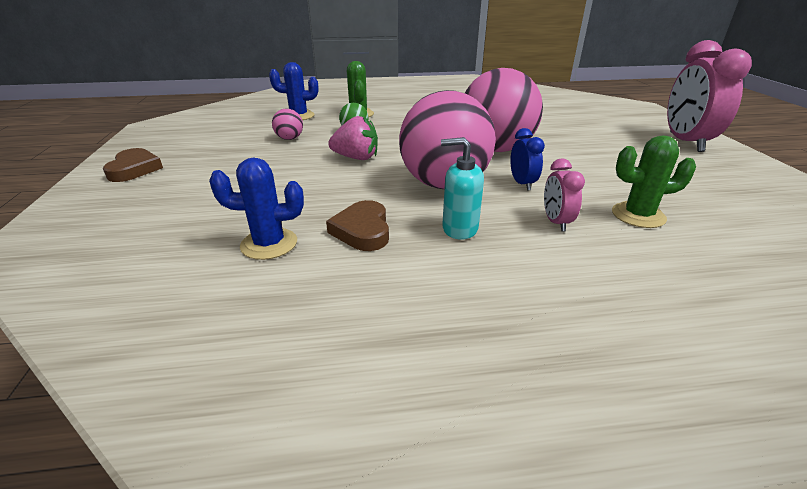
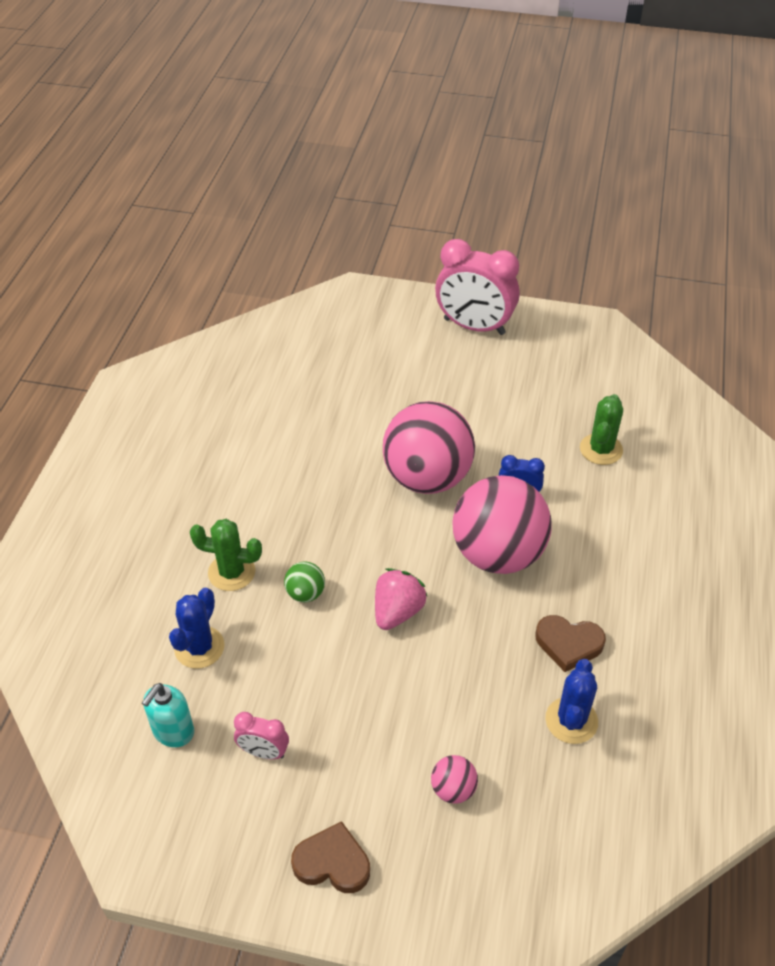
camera: 70 degrees left, 15 degrees up
(289, 138) = (297, 671): pink ball -> pink ball (453, 789)
(459, 229) = (586, 574): turquoise soap dispenser -> turquoise soap dispenser (173, 732)
(555, 222) = (595, 505): pink clock -> pink clock (263, 752)

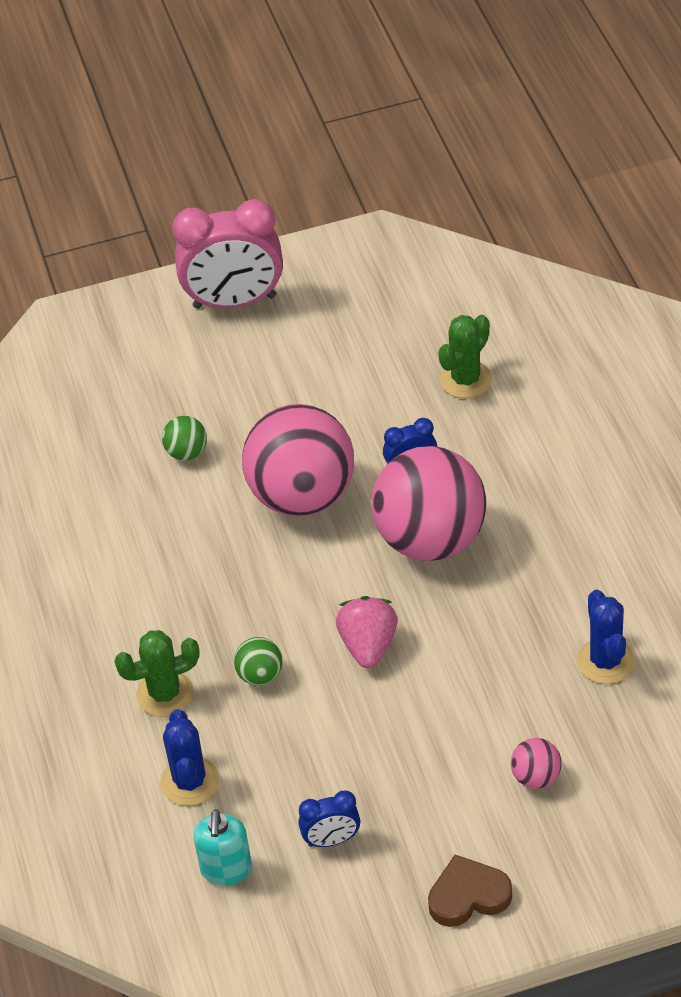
camera: 25 degrees left, 0 degrees up
(263, 752) = (331, 840): pink clock -> blue clock
(370, 411) = (187, 453): none -> green ball
(568, 644) = (558, 593): brown heart -> none
(601, 449) = (466, 380): green cactus -> green cactus turned 45 degrees clockwise

